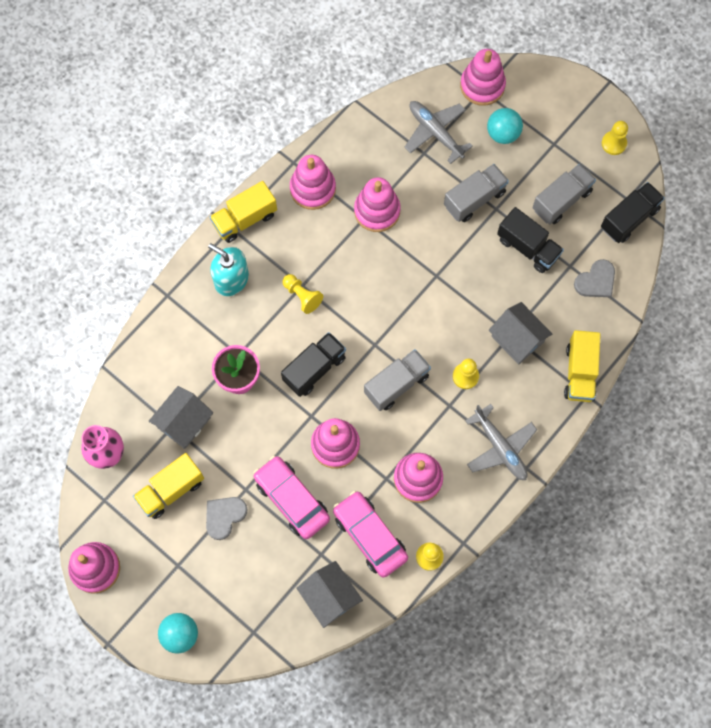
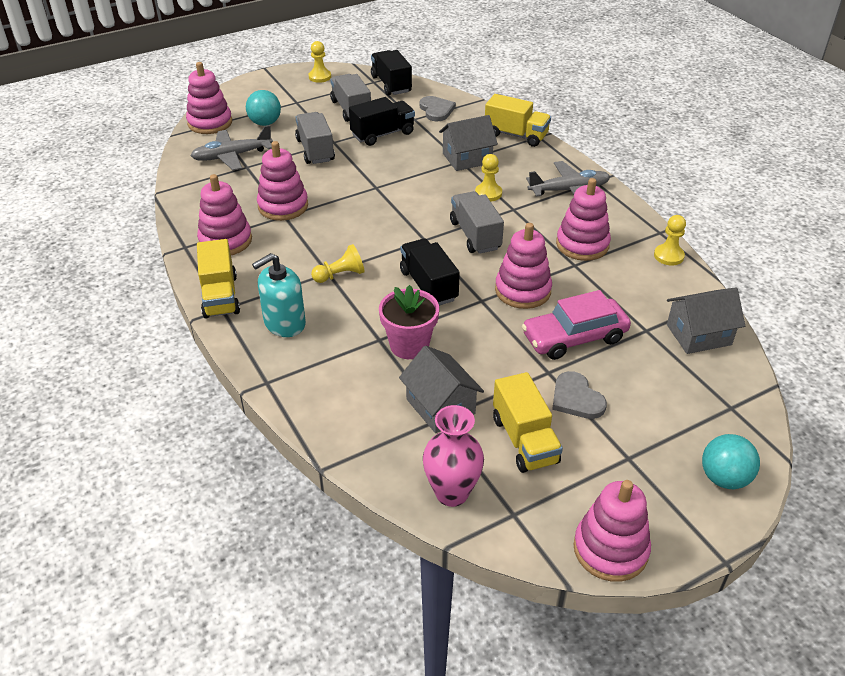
camera: 70 degrees left, 30 degrees down
(370, 536) = (635, 290): pink car -> none

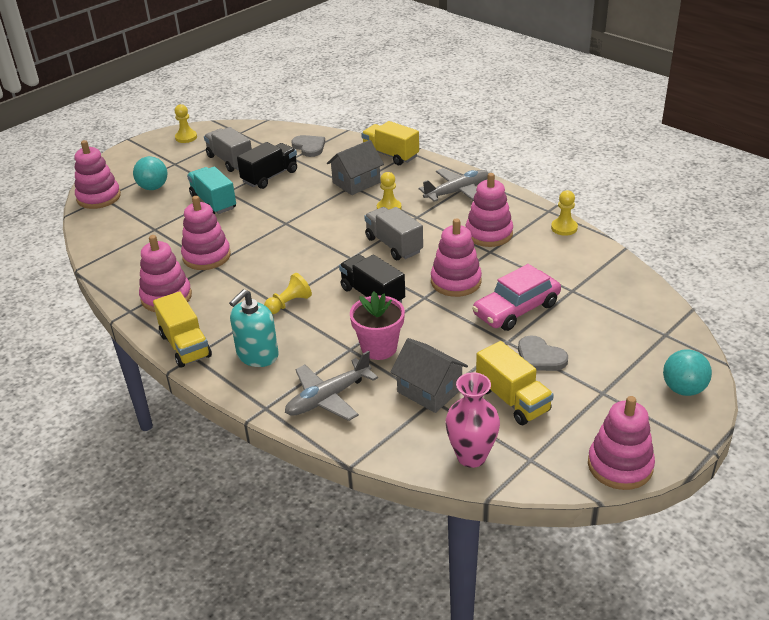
camera: 15 degrees left, 5 degrees down
(232, 156) = (135, 222): grey plane -> grey plane (328, 398)
(315, 150) = (213, 202): grey truck -> turquoise truck
(391, 84) = (257, 132): black truck -> none
(516, 135) = (390, 155): yellow truck -> yellow truck turned 150 degrees counterclockwise
(698, 335) = (615, 284): grey house -> none

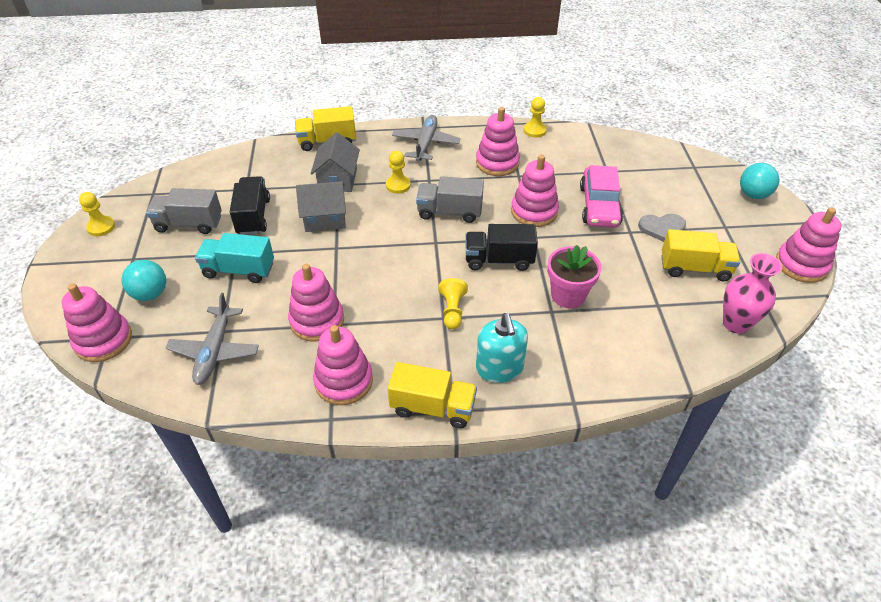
camera: 50 degrees left, 10 degrees up
(309, 147) = (245, 171): grey heart -> none
(328, 398) = (599, 358): grey plane -> grey plane (215, 351)
(429, 390) = (645, 300): grey house -> grey house (325, 218)

